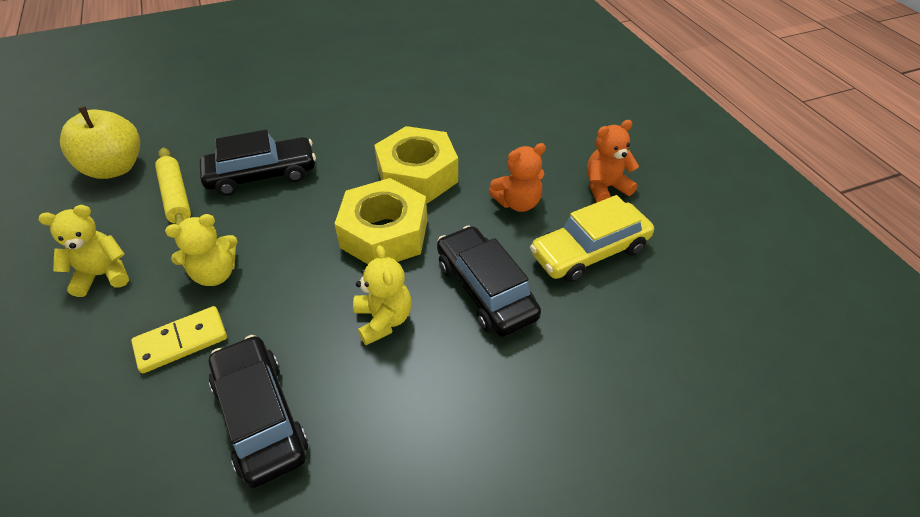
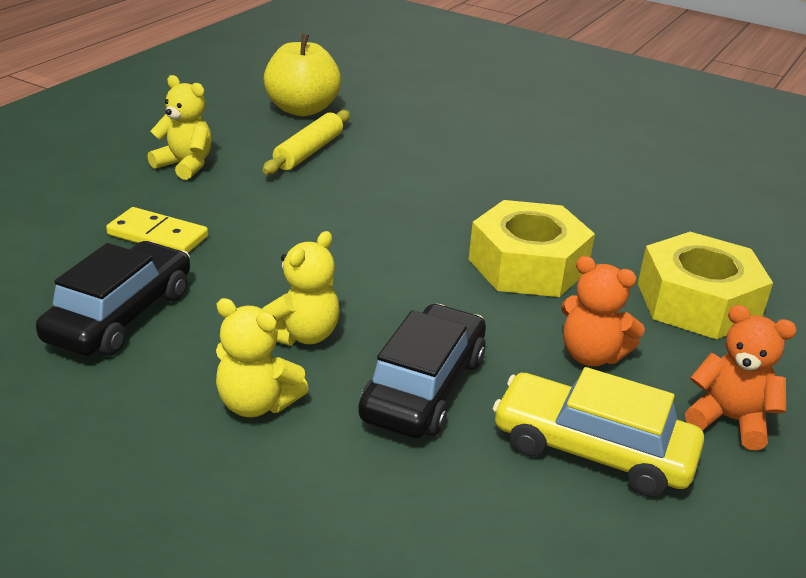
camera: 50 degrees right, 15 degrees down
(215, 274) = (247, 215): yellow teddy bear -> yellow teddy bear (257, 404)
(262, 175) = (394, 178): black car -> none
(384, 233) = (415, 283): yellow nut -> yellow nut (697, 302)

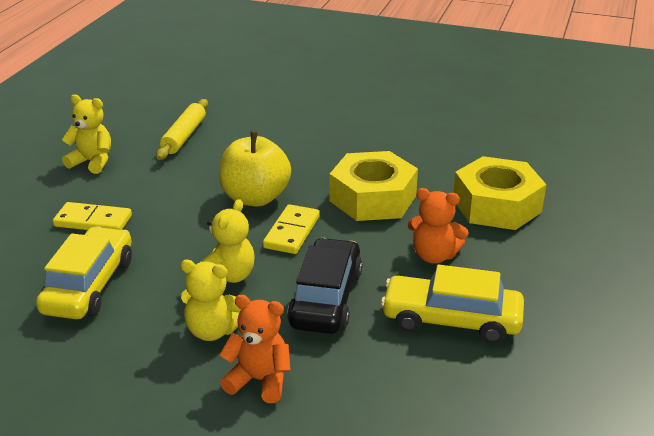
camera: 10 degrees left, 0 degrees up
(120, 316) = (89, 286): black car -> yellow car
(302, 109) = (166, 102): yellow apple -> yellow apple (255, 198)
(406, 291) = (292, 232): none -> yellow domino
(729, 420) = (535, 284): orange teddy bear -> orange teddy bear (259, 380)

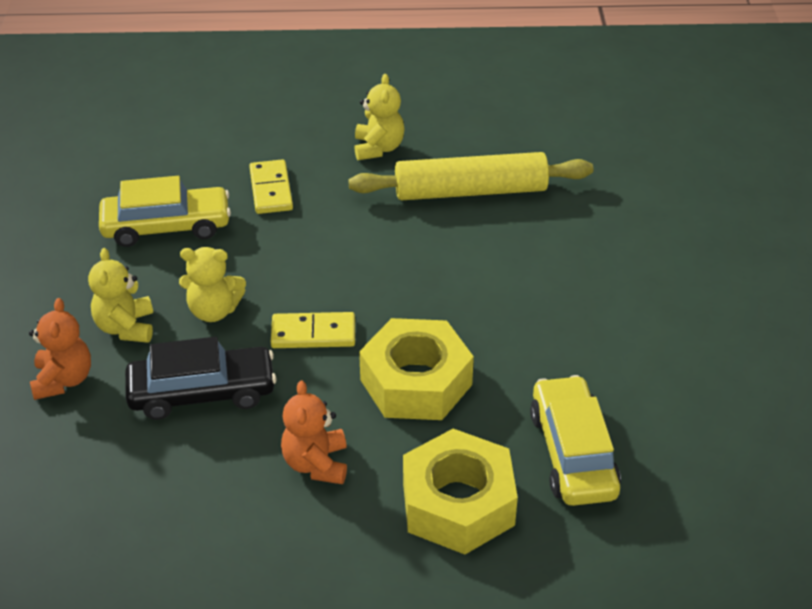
camera: 70 degrees right, 10 degrees up
(184, 136) = (470, 191): yellow rolling pin -> yellow rolling pin, size x1.61
(255, 198) = (368, 286): yellow apple -> none
(451, 320) = (198, 503): yellow car -> yellow car (573, 453)

